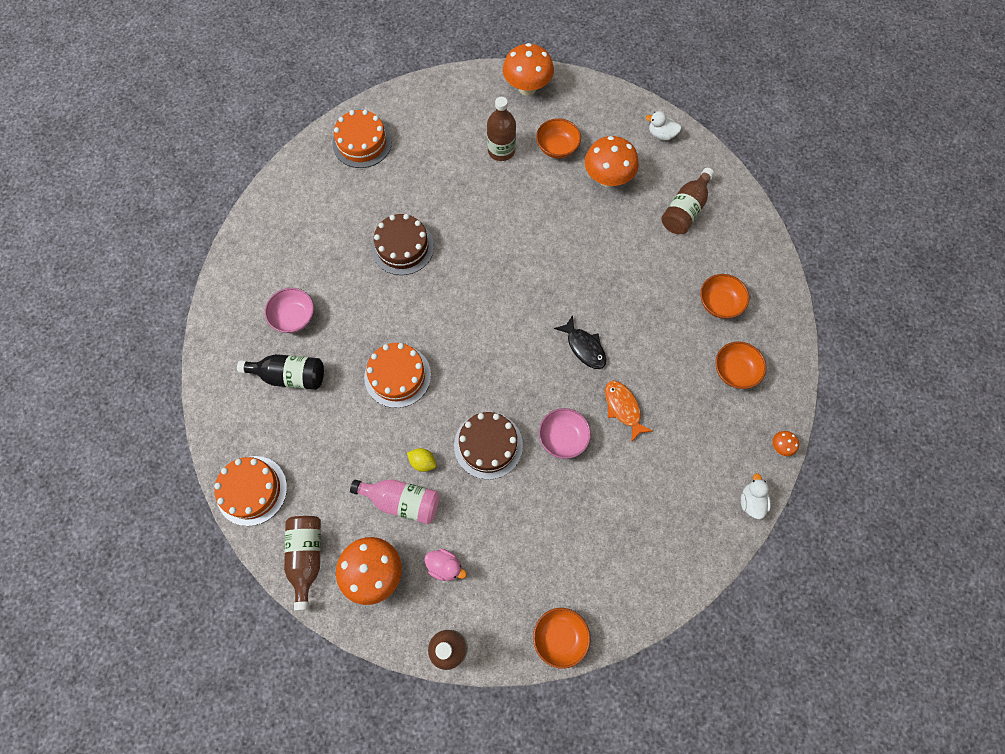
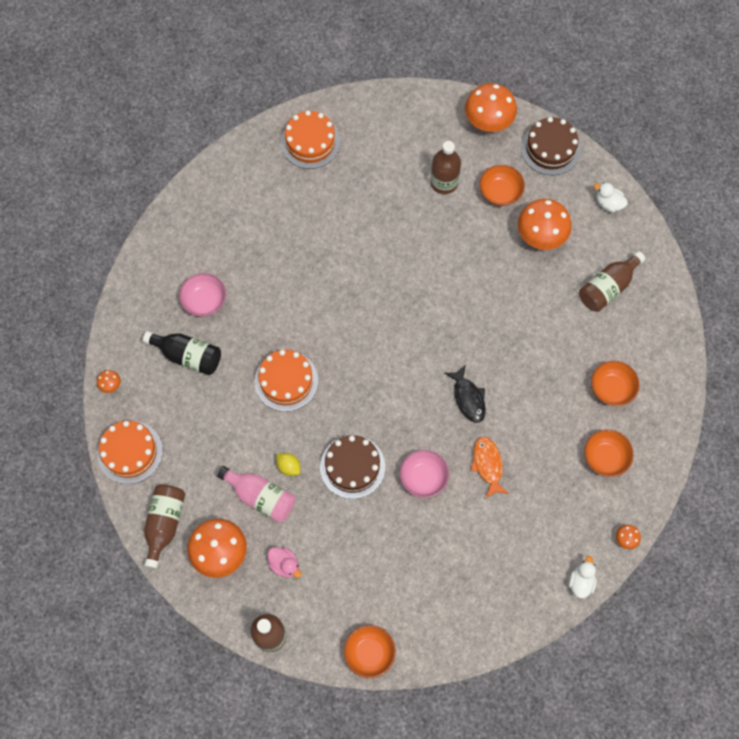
camera: 15 degrees right, 0 degrees up
(215, 426) = (111, 385): none -> orange mushroom
(402, 247) = (322, 257): brown cake -> brown cake (550, 149)

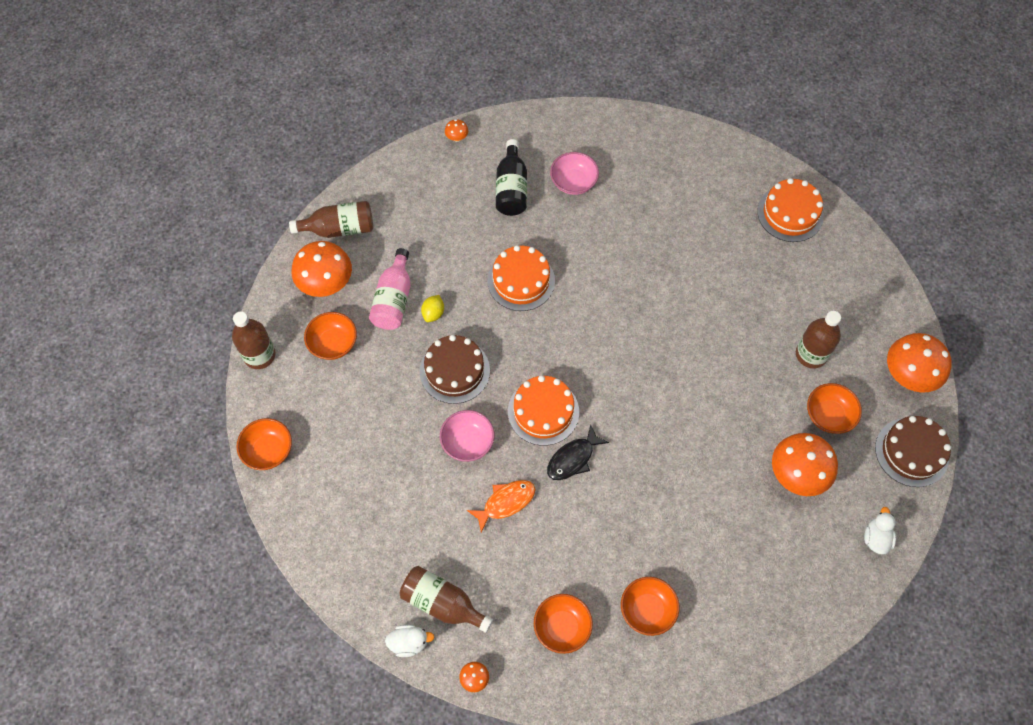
camera: 70 degrees right, 5 degrees down
(130, 452) = (398, 176): orange cake -> orange cake (543, 411)
(284, 565) = (333, 343): pink duck -> orange bowl
(607, 287) = (769, 568): brown bottle -> brown bottle (442, 603)

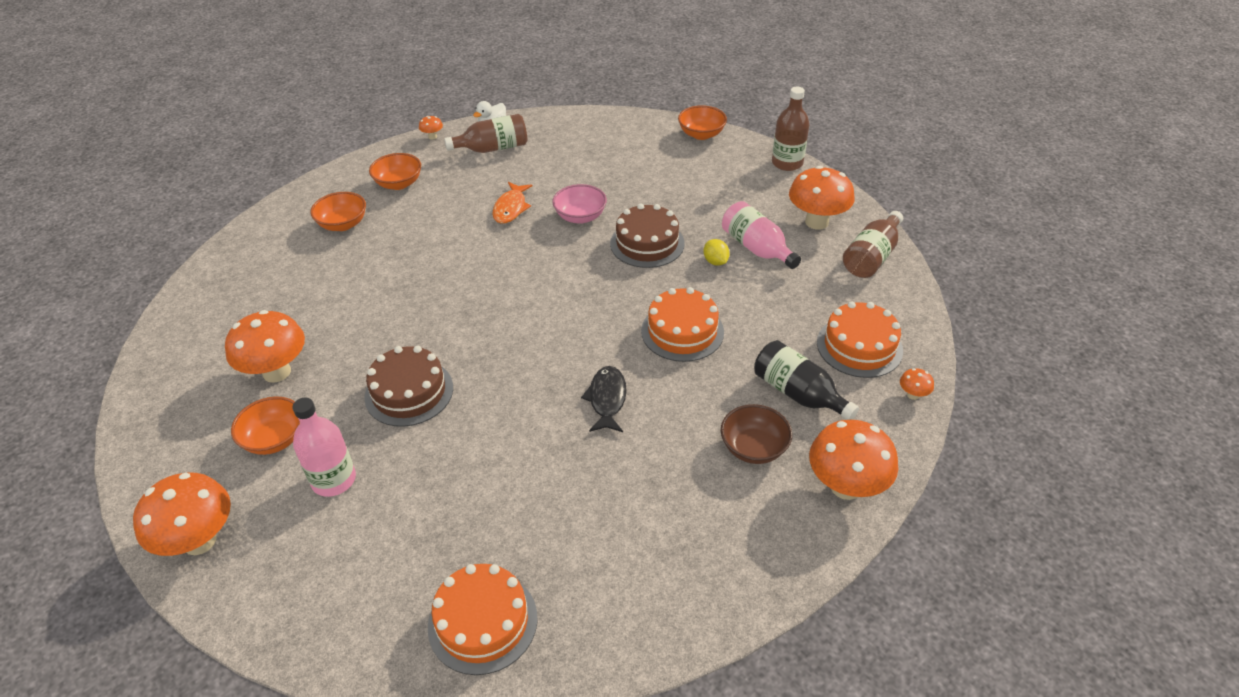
camera: 135 degrees right, 20 degrees down
(333, 343) = (753, 199): orange bowl -> none
(543, 411) = (547, 267): orange cake -> orange cake (859, 346)
(556, 129) = (845, 486): none -> orange mushroom
(573, 182) = (753, 448): pink bowl -> brown bowl
(573, 458) = (489, 258): black fish -> black fish (607, 399)
(811, 354) = (334, 480): brown bottle -> pink bottle
(876, 538) = (164, 378): white duck -> none
(911, 452) = (158, 469): brown cake -> brown cake (409, 392)

